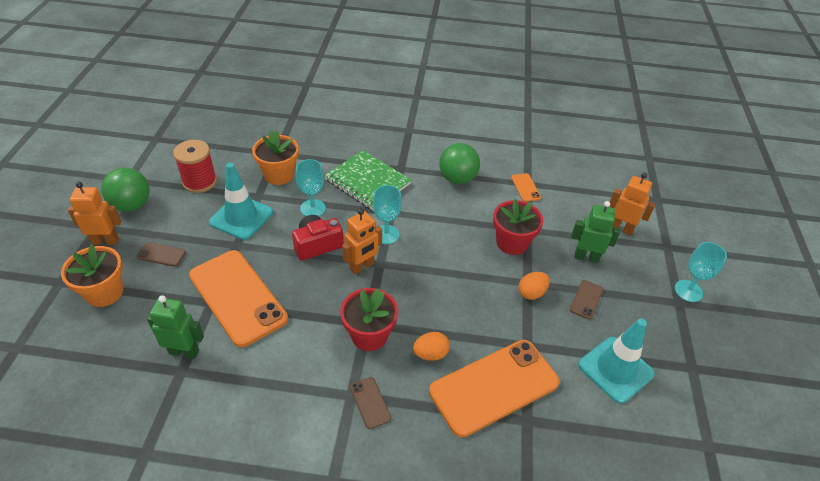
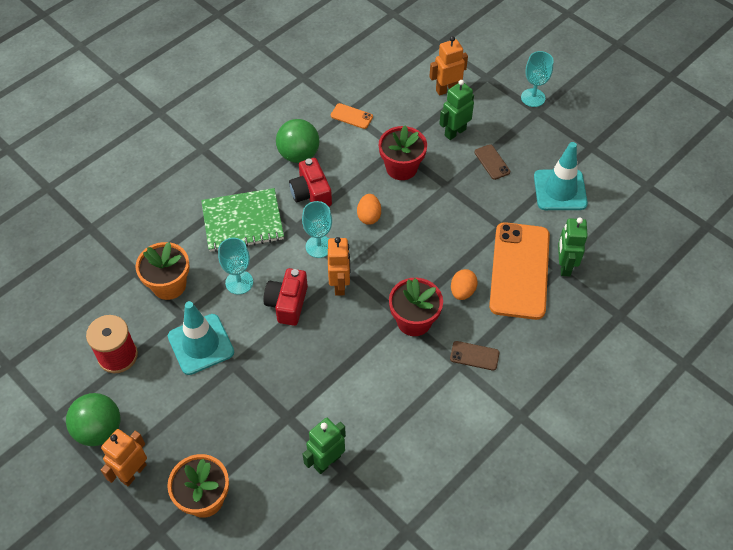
camera: 50 degrees left, 10 degrees up
(161, 255) = (194, 432): brown phone -> none
(238, 297) = (298, 393): orange phone -> none
(430, 204) = (311, 193): none -> red camera
(531, 293) = (459, 190): orange egg -> orange egg (369, 216)
(535, 423) = (564, 266): none -> green robot

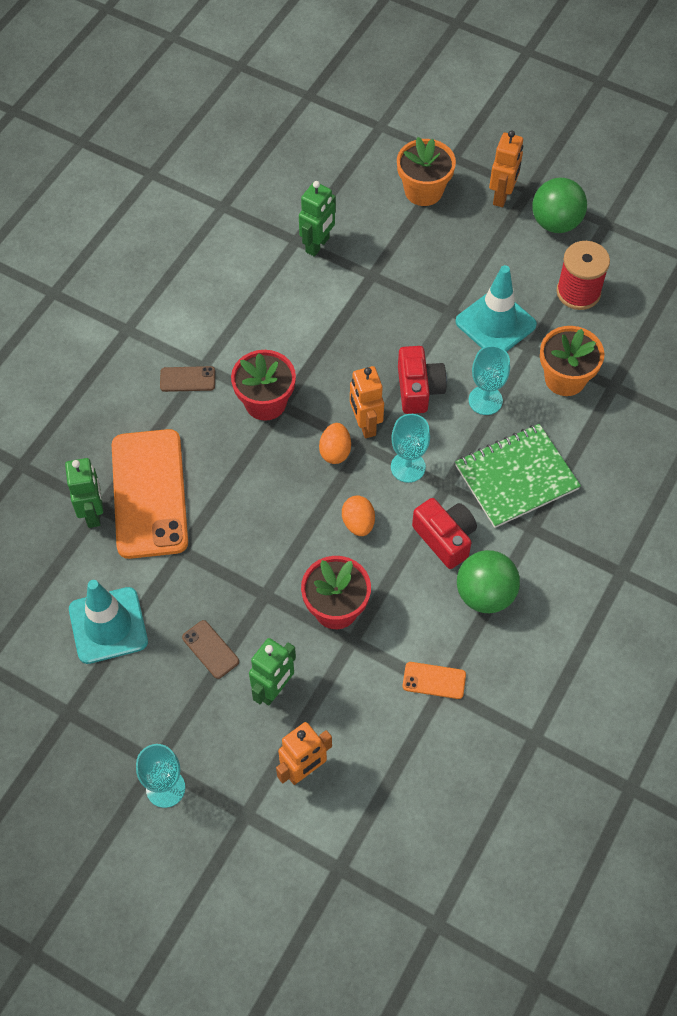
camera: 165 degrees right, 5 degrees up
(462, 291) = (216, 450): orange egg -> orange egg (335, 451)

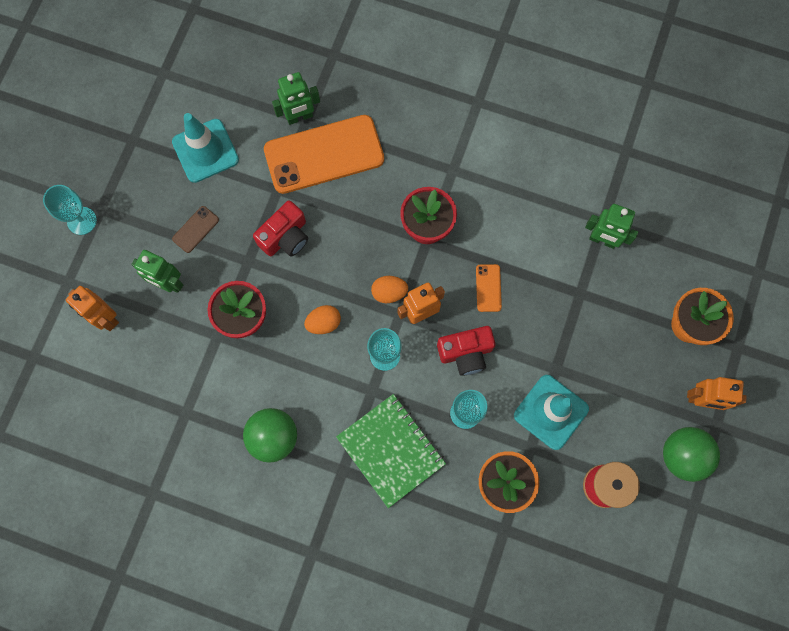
camera: 80 degrees right, 15 degrees up
(187, 379) = (437, 160): brown phone -> none
(434, 680) = (191, 405): orange phone -> orange phone (488, 288)
(445, 538) = (321, 397): red camera -> red camera (285, 237)

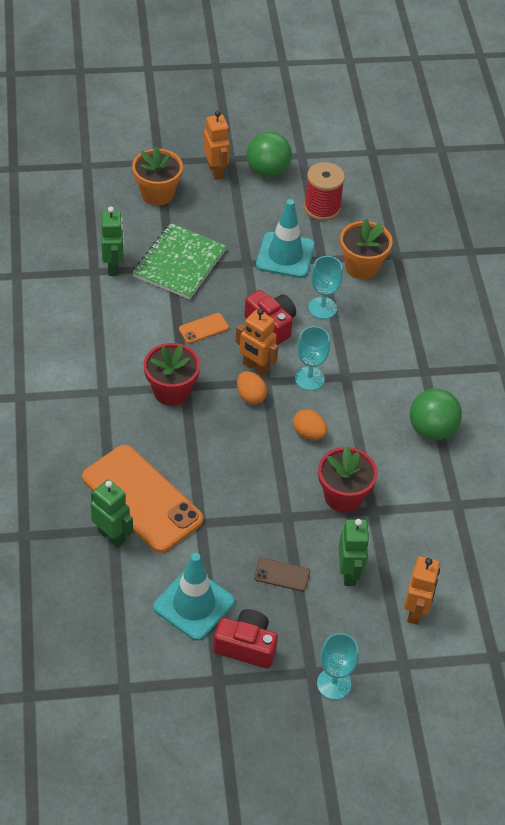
camera: 120 degrees left, 25 degrees down
(285, 237) = (245, 496): red camera -> red camera (246, 646)
(391, 450) = (386, 345): green notebook -> green notebook (179, 263)

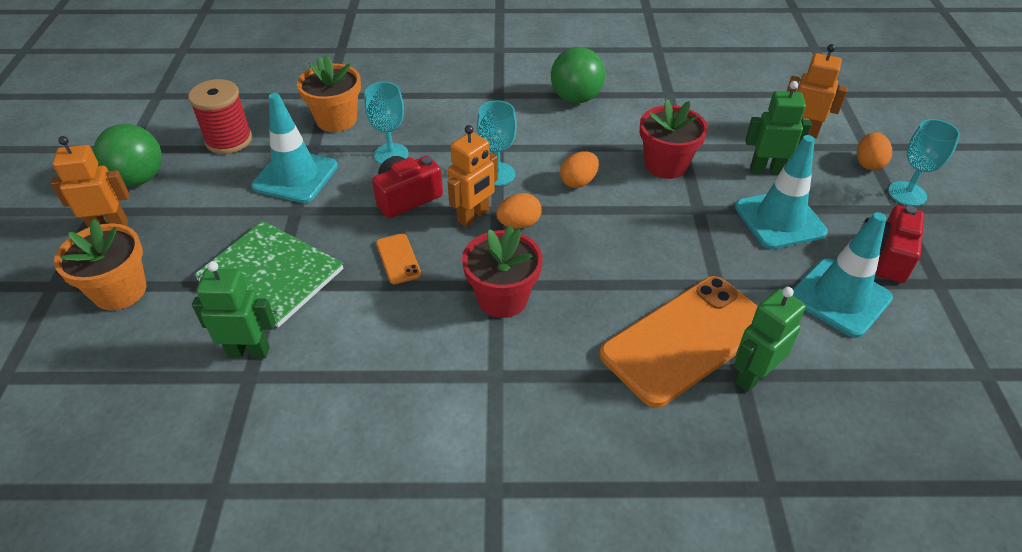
camera: 80 degrees left, 5 degrees down
(282, 575) = (779, 219): brown phone -> turquoise traffic cone
(375, 660) = (868, 163): none -> orange egg

